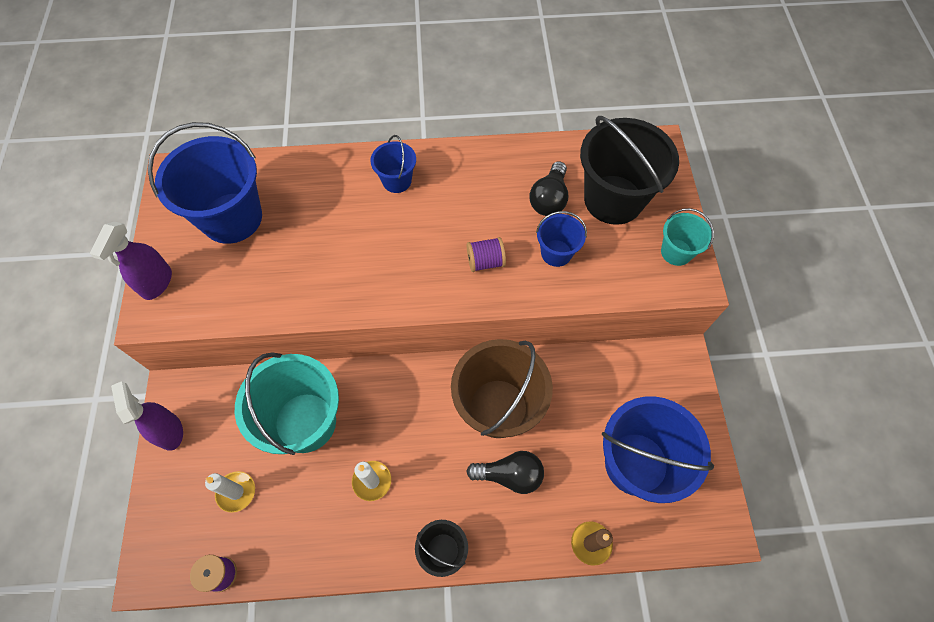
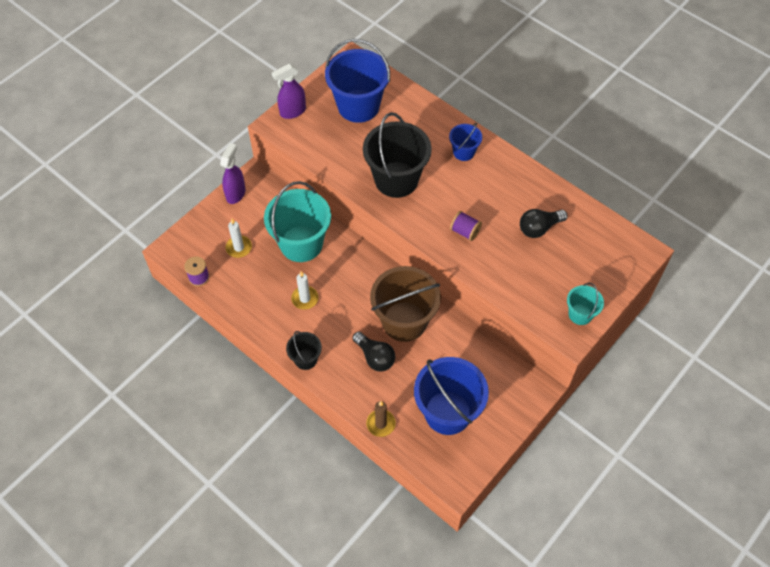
camera: 45 degrees right, 5 degrees down
(556, 253) = (509, 258): blue bucket -> none
(613, 199) = (577, 258): black bucket -> black bucket (396, 179)

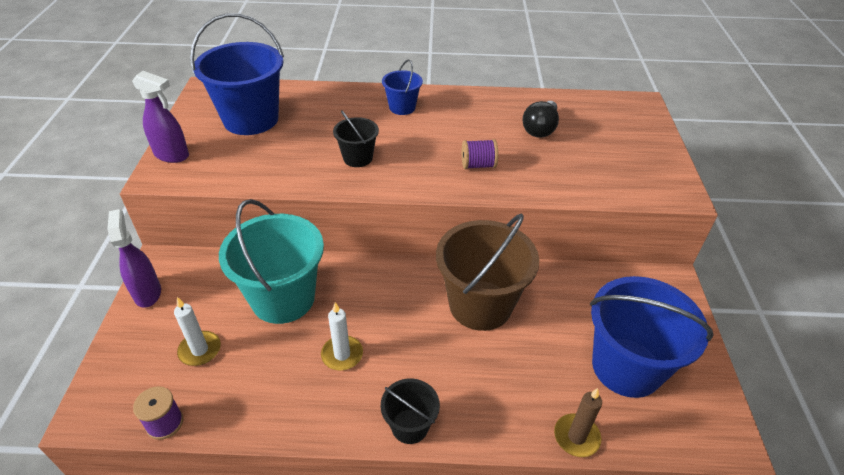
camera: 40 degrees left, 15 degrees down
(292, 111) = (172, 155): purple spray bottle -> purple spray bottle turned 90 degrees counterclockwise
(375, 357) = (489, 364): black light bulb -> none
(396, 179) = (358, 158): black bucket -> black bucket, size x0.50
(580, 314) = (662, 173): turquoise bucket -> none

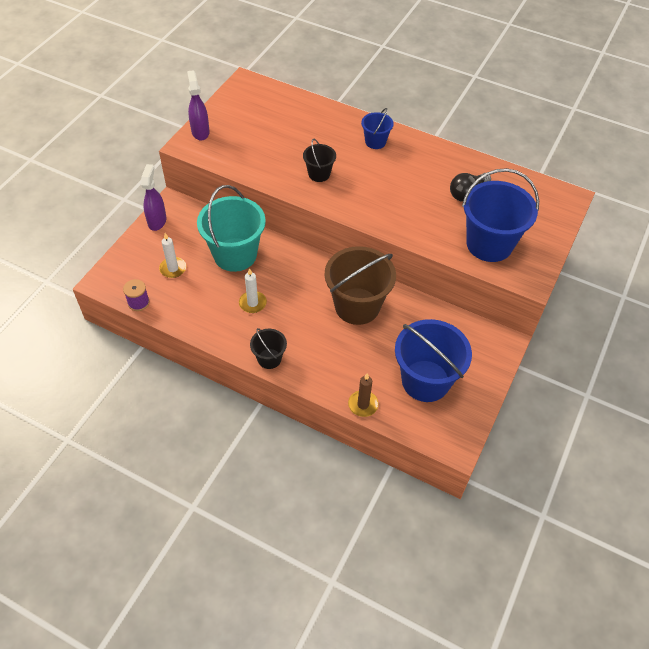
camera: 25 degrees right, 10 degrees up
(172, 155) = (200, 132): purple spray bottle -> purple spray bottle turned 150 degrees counterclockwise
(251, 119) = (263, 118): blue bucket -> blue bucket (489, 244)
(478, 165) = (399, 207): purple spool -> none

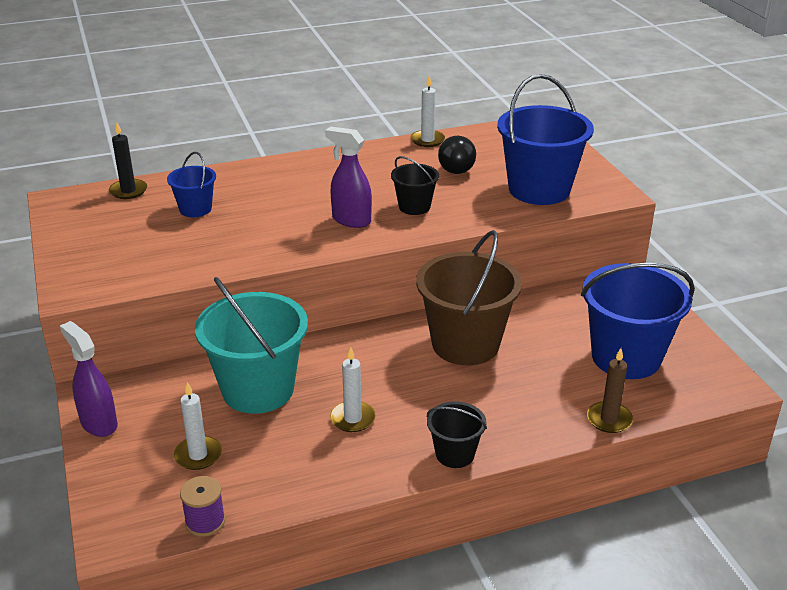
camera: 45 degrees left, 20 degrees down
(200, 132) = (72, 270): purple spray bottle -> purple spray bottle (351, 220)
(281, 96) = (128, 191): none -> black candle
(319, 174) = (285, 229): black bucket -> black bucket (414, 207)
(375, 142) = (301, 175): blue bucket -> blue bucket (195, 209)
(480, 162) = (427, 140): none -> white candle

